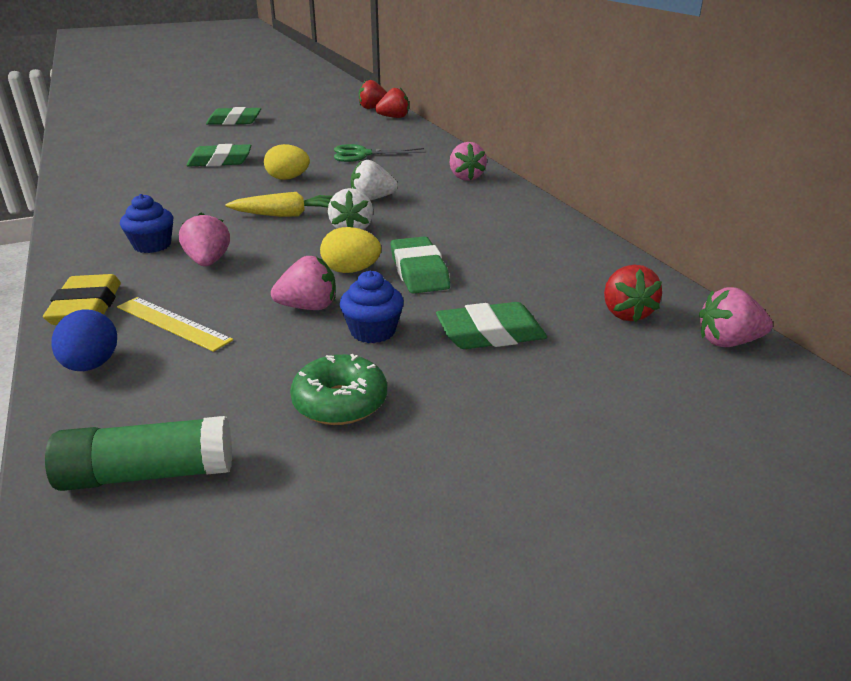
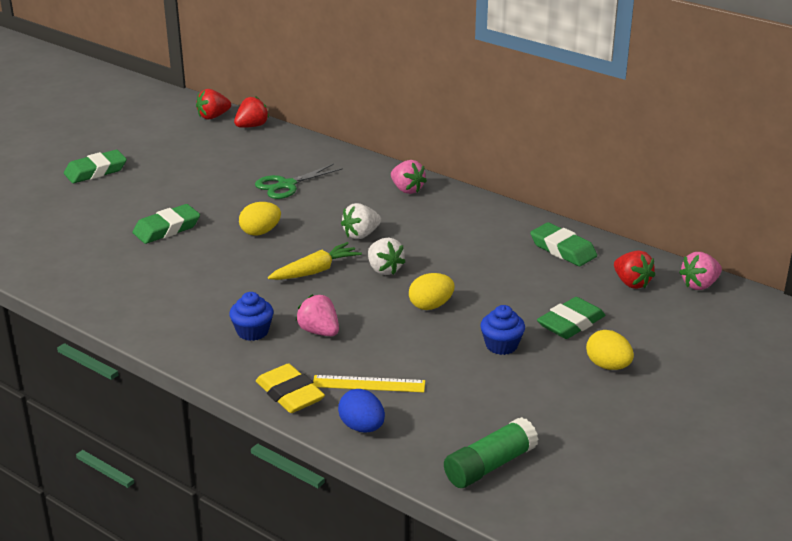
camera: 30 degrees left, 0 degrees up
(308, 307) = (440, 342): pink strawberry -> none
(340, 402) = (537, 394): green donut -> none
(419, 271) = (476, 292): green eraser -> green eraser (563, 249)
(480, 400) = (608, 366): none -> yellow egg

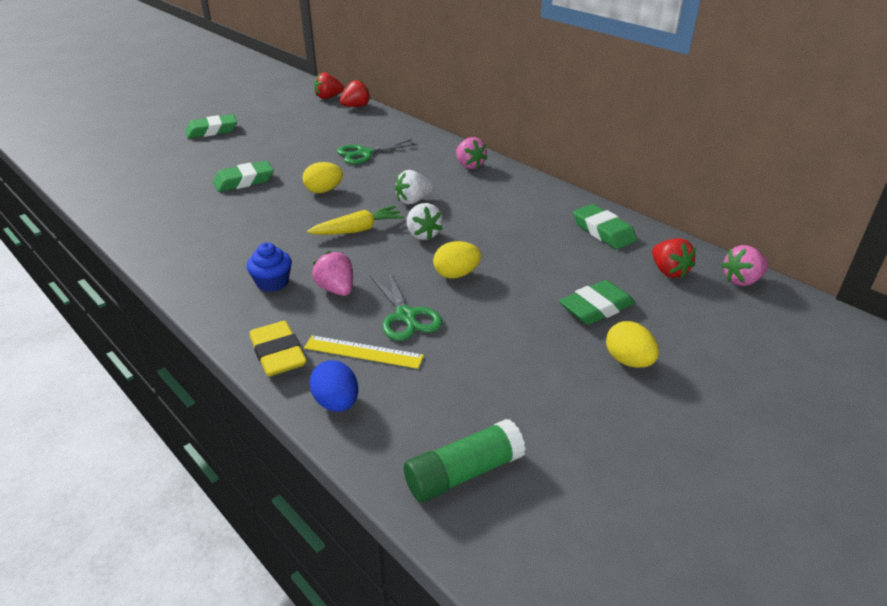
camera: 10 degrees right, 5 degrees up
(396, 349) = (405, 316): none -> green scissors
(501, 345) = (516, 324): blue cupcake -> none

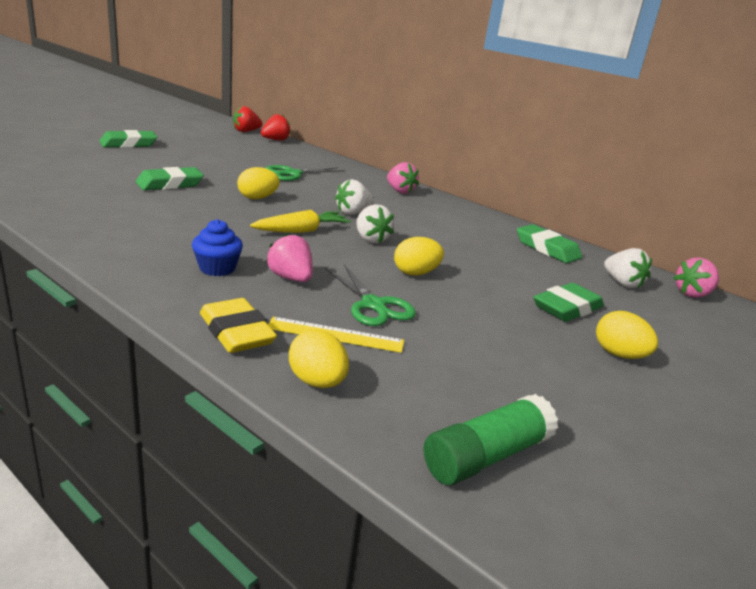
camera: 10 degrees left, 10 degrees down
(336, 403) = (317, 382): blue egg -> yellow egg
(668, 271) = (622, 283): red strawberry -> white strawberry

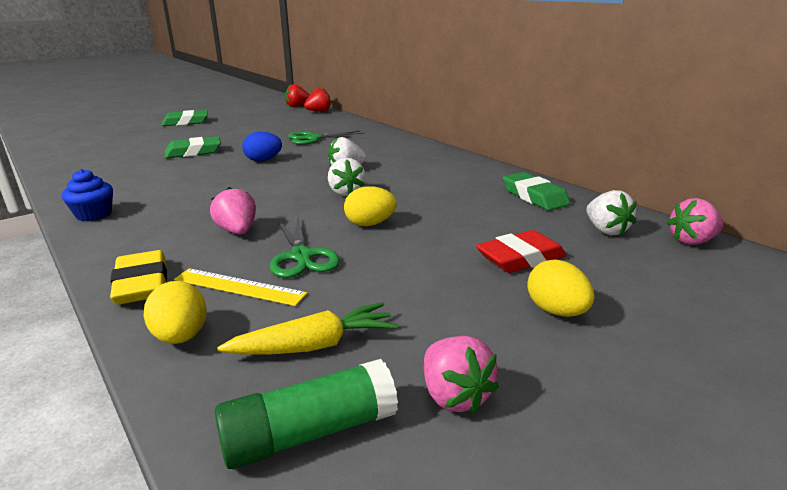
camera: 15 degrees right, 0 degrees up
(217, 268) = (174, 223): blue cupcake -> blue cupcake (94, 214)
(257, 198) = (263, 160): yellow egg -> blue egg
(301, 231) = (282, 187): yellow carrot -> yellow carrot (314, 345)
(400, 191) = (408, 148): pink strawberry -> pink strawberry (454, 395)
(567, 308) = (520, 258): green eraser -> red eraser

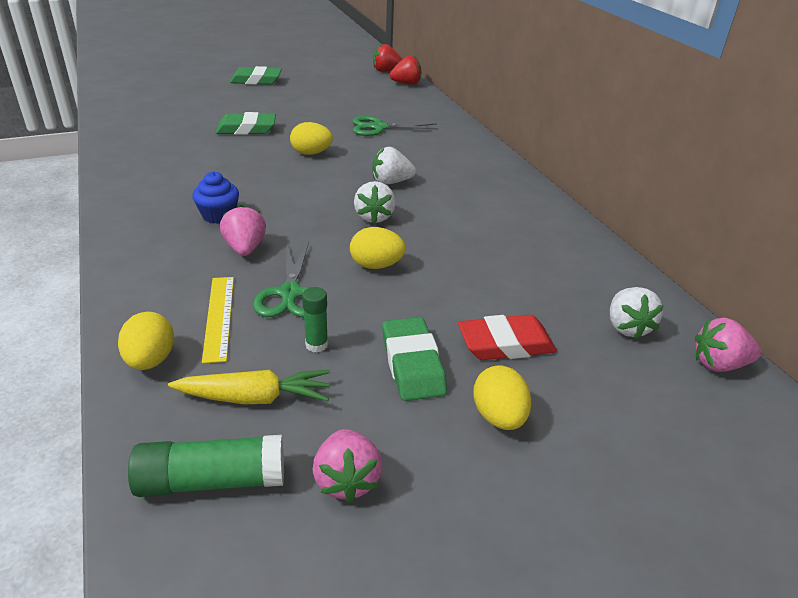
camera: 15 degrees right, 10 degrees up
(94, 214) = (126, 201): blue cupcake -> blue cupcake (219, 215)
(142, 284) = (139, 295): yellow eraser -> none
(239, 287) = (219, 317): yellow ruler -> yellow ruler turned 45 degrees clockwise
(263, 160) = (311, 153): blue egg -> yellow egg
(351, 290) = (316, 345): none -> green glue stick
(534, 196) = (578, 262): green eraser -> green eraser (412, 364)

